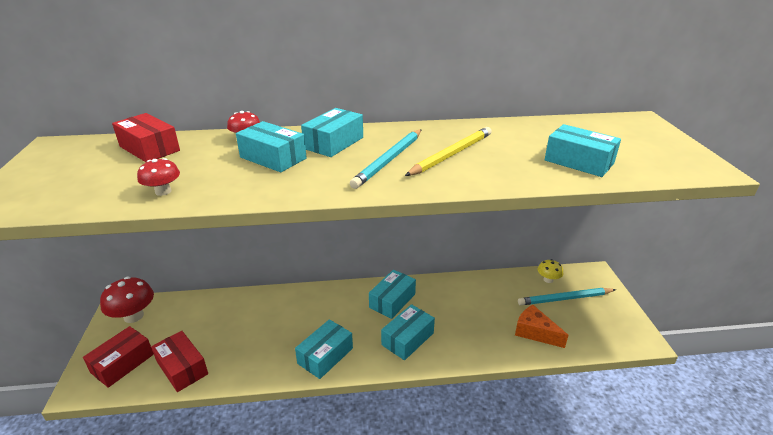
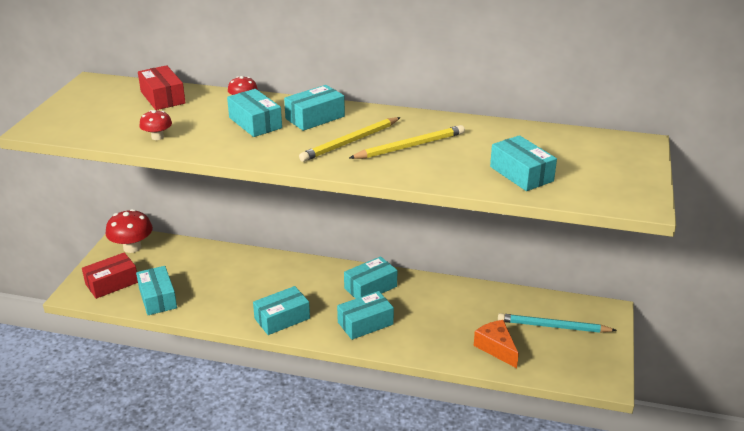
camera: 20 degrees right, 0 degrees up
(182, 368) = (158, 298): red box -> turquoise box
(389, 160) = (350, 142): turquoise pencil -> yellow pencil
(548, 279) = (549, 305): yellow mushroom -> none

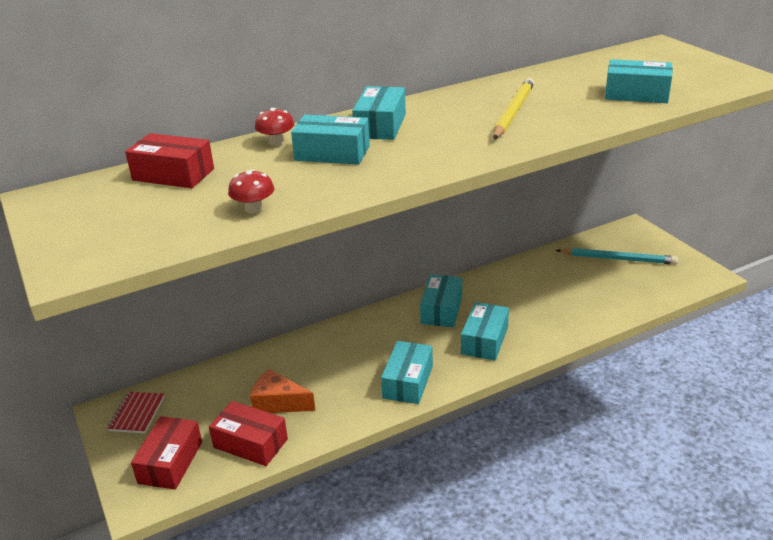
camera: 40 degrees left, 0 degrees up
(132, 247) = (137, 414): red mushroom -> red notebook
(158, 298) = (250, 443): turquoise box -> red box
(350, 142) = (457, 130): yellow pencil -> none
(496, 348) = (608, 298): orange cheese -> orange cheese (278, 403)
(553, 326) = (618, 259): turquoise pencil -> turquoise pencil turned 135 degrees counterclockwise

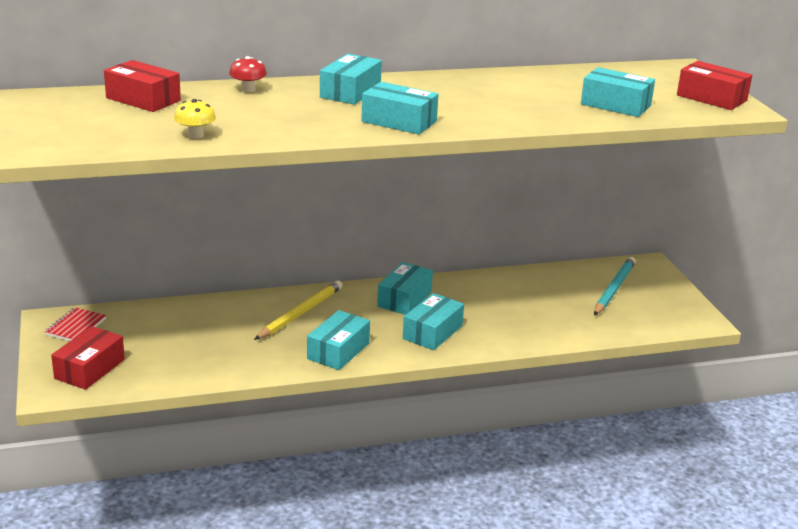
camera: 10 degrees right, 5 degrees down
(250, 443) = (167, 369): red box -> red box (711, 98)
(254, 209) = (195, 135): red mushroom -> yellow mushroom
(278, 403) = (208, 343): orange cheese -> none
(332, 153) = (291, 106): turquoise box -> turquoise box (399, 122)
(513, 112) = (483, 100): yellow pencil -> yellow pencil (300, 313)
(618, 259) = (614, 289): turquoise pencil -> turquoise pencil turned 90 degrees counterclockwise

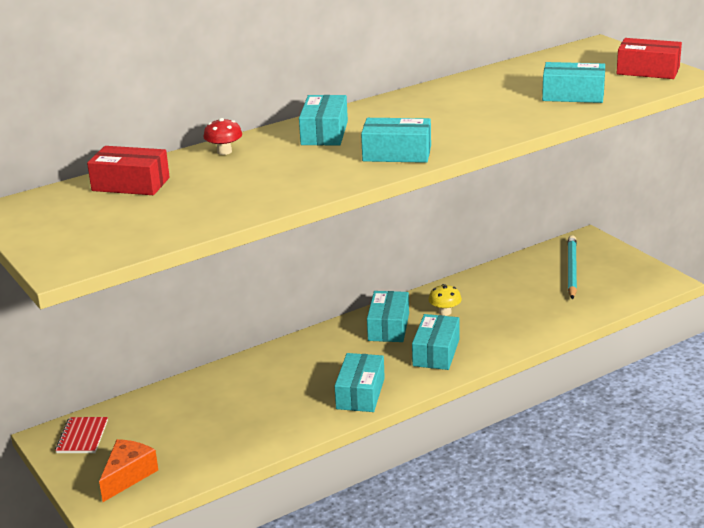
camera: 15 degrees left, 0 degrees up
(89, 369) = (128, 476): red box -> orange cheese
(195, 135) = (218, 210): yellow mushroom -> yellow mushroom (445, 312)
(300, 313) = (299, 366): yellow pencil -> none

